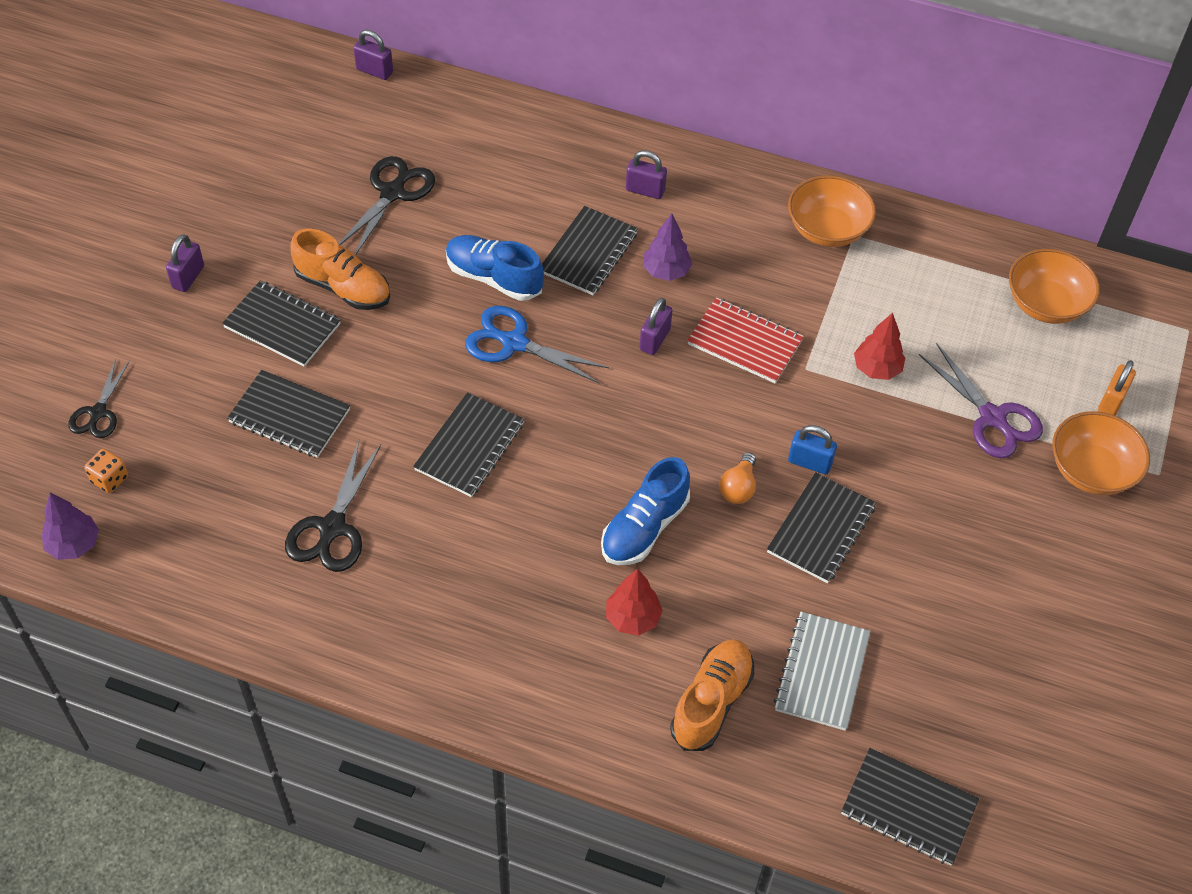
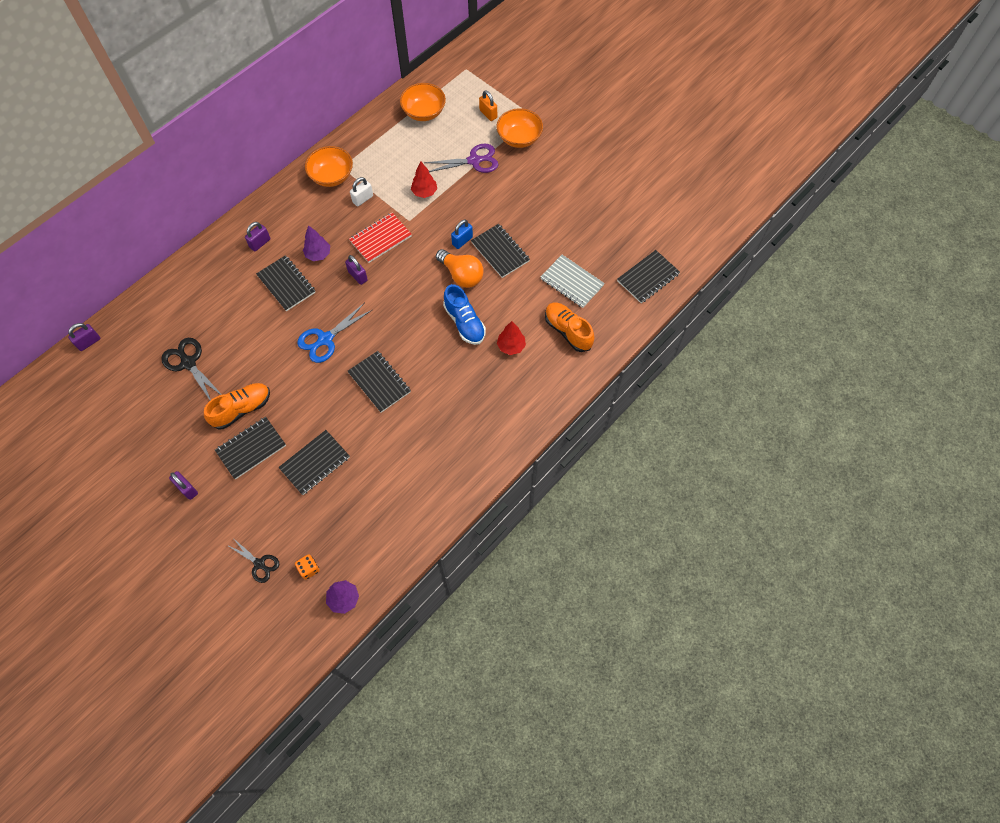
camera: 65 degrees left, 10 degrees up
(332, 527) = (396, 463): black scissors -> none
(494, 278) = (277, 334): blue shoe -> none
(738, 487) = (461, 275): orange light bulb -> orange light bulb, size x1.72
(808, 288) = (363, 199): none -> white padlock

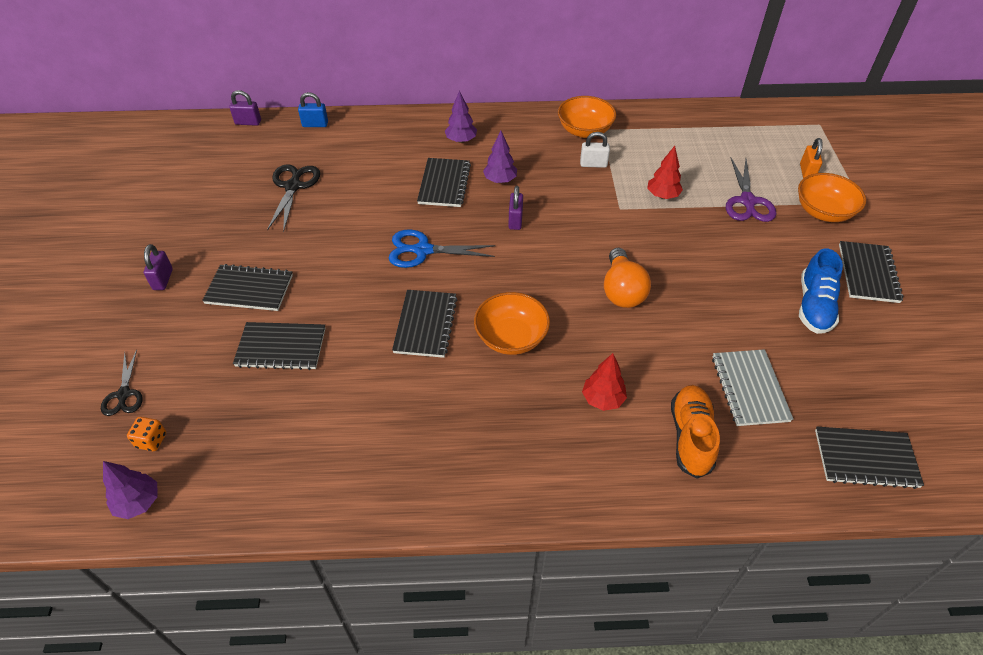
camera: 45 degrees right, 15 degrees down
(242, 409) = (284, 252): orange shoe -> none
(260, 243) = (461, 140): purple padlock -> purple tree
(380, 238) = (573, 205): red notebook -> none
(424, 112) = (734, 133): orange bowl -> orange bowl (511, 338)
(462, 241) = (657, 261): blue padlock -> blue padlock (315, 124)
(464, 323) = (575, 336): blue shoe -> blue shoe (814, 306)
(474, 161) = (747, 201): purple scissors -> purple scissors turned 60 degrees clockwise
(500, 252) = (690, 298): black notebook -> black notebook (868, 273)

